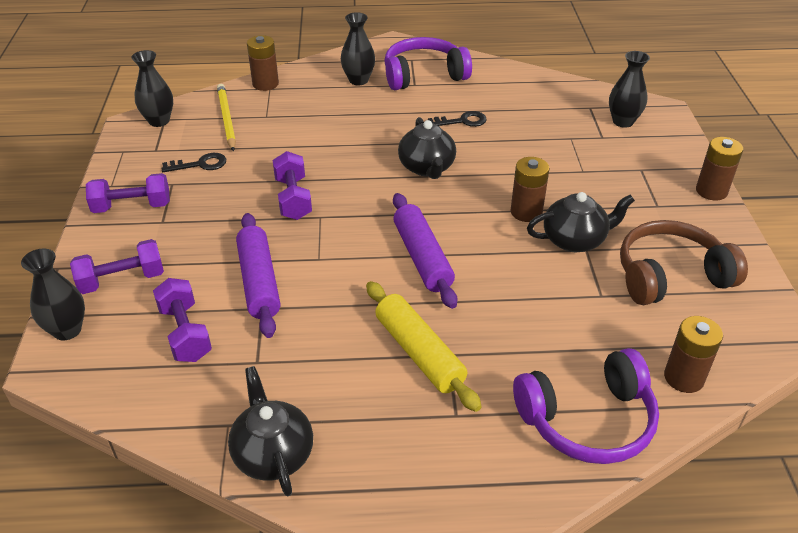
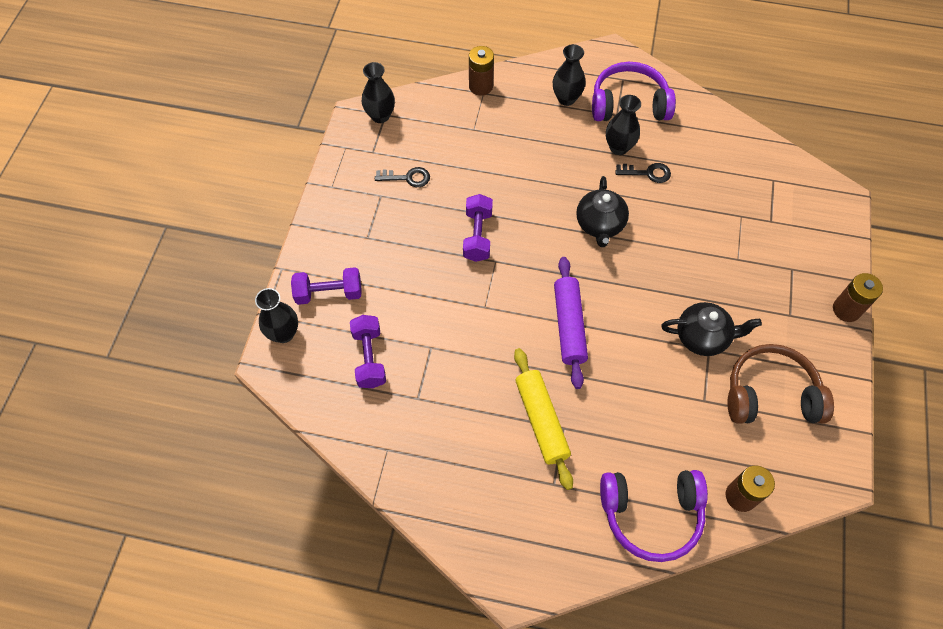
camera: 15 degrees right, 20 degrees up
(132, 206) = (346, 215): purple dumbbell -> none
(226, 119) = (438, 126): yellow pencil -> none
(259, 282) = (433, 320): purple rolling pin -> none
(273, 454) = (414, 482): black teapot -> none
(526, 212) = (671, 296): brown battery -> none
(623, 121) = (798, 205): black vase -> black vase (618, 147)

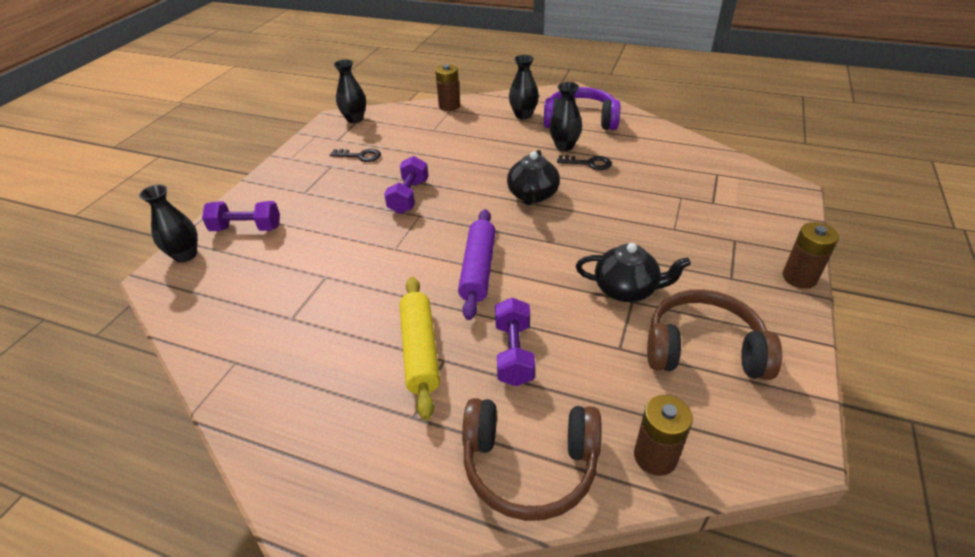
camera: 10 degrees right, 20 degrees down
(369, 358) = (258, 280): purple dumbbell -> purple dumbbell (514, 353)
(651, 515) = (529, 465): purple headphones -> brown headphones

